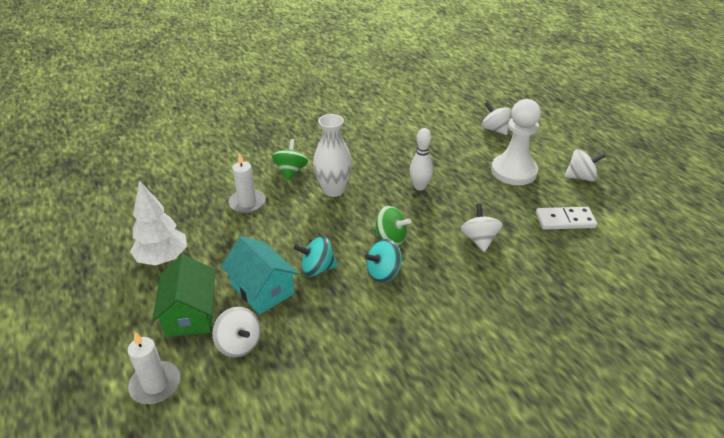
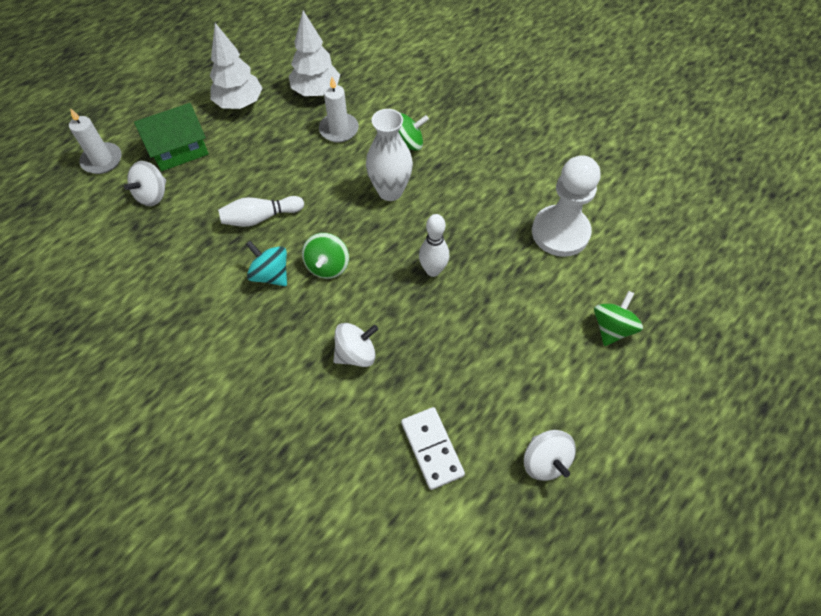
camera: 70 degrees right, 20 degrees up
(191, 207) = (316, 92): none -> white tree
(262, 289) = (221, 186): turquoise house -> none
(317, 268) = (260, 218): turquoise spinning top -> white bowling pin
(494, 129) = (612, 328): white spinning top -> green spinning top
(513, 171) = (516, 370): white pawn -> white pawn (560, 232)

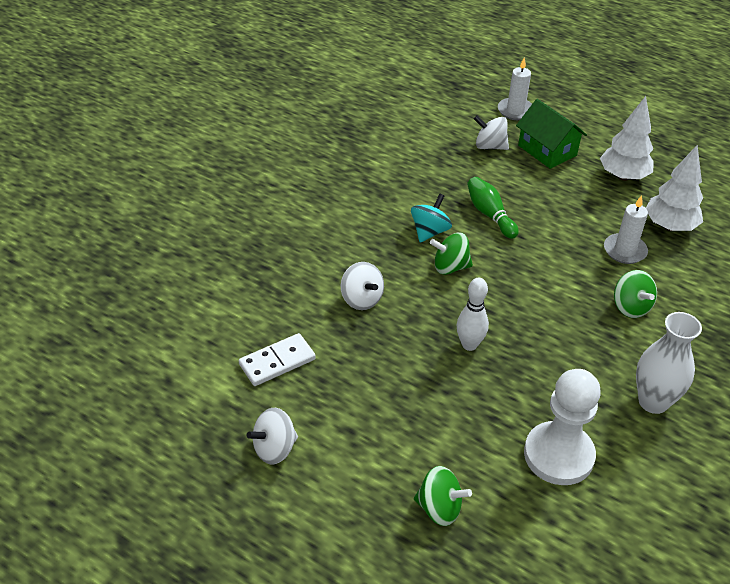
camera: 80 degrees right, 15 degrees down
(260, 218) = (489, 214): white bowling pin -> green bowling pin
(390, 191) = (558, 300): white vase -> white vase (653, 402)

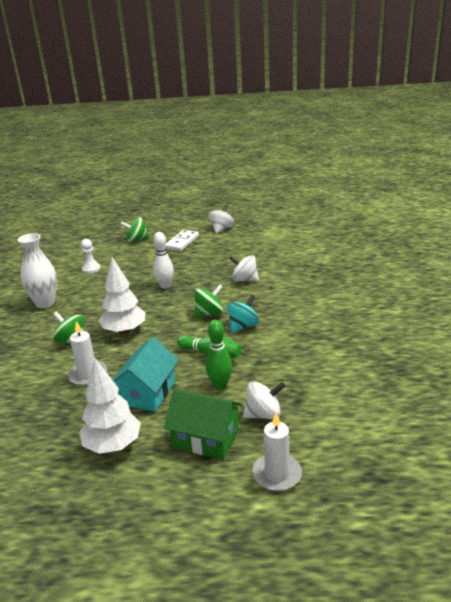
camera: 150 degrees right, 15 degrees down
(277, 362) = (255, 246): white domino -> white domino (182, 242)
(429, 231) = (243, 326): turquoise spinning top -> turquoise spinning top turned 135 degrees counterclockwise
(505, 182) = (220, 386): none -> green bowling pin
(558, 455) = (91, 269): white pawn -> white pawn, size x0.49
(573, 206) = (147, 392): none -> turquoise house
(669, 226) = (53, 413): white tree -> white tree (125, 331)

